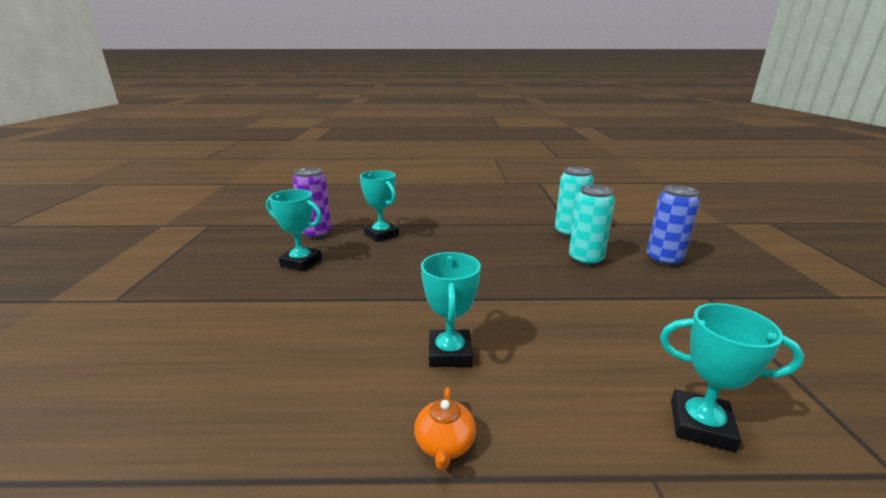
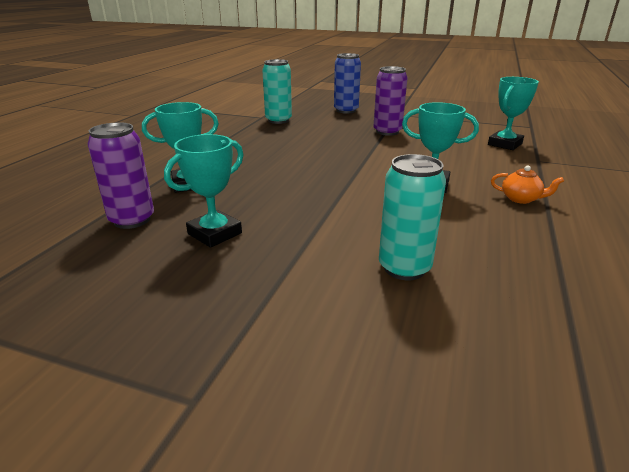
camera: 70 degrees left, 5 degrees up
(585, 259) = (328, 126): turquoise can -> turquoise can (404, 268)
(615, 299) = (387, 132): none -> purple can

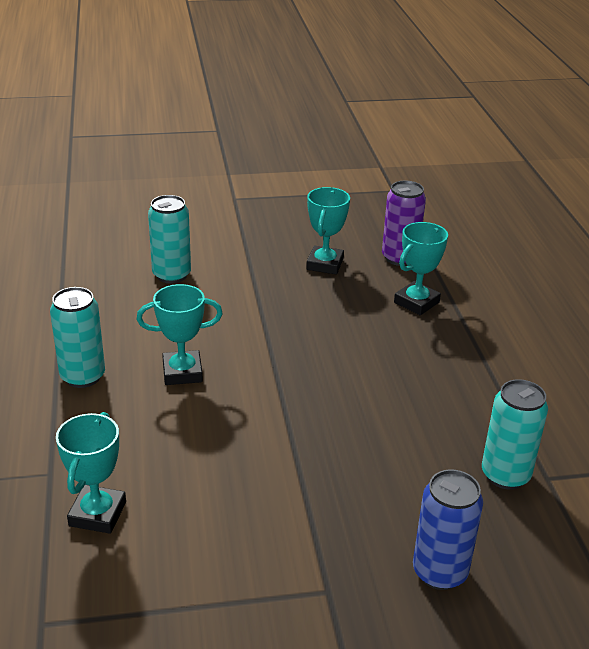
camera: 150 degrees right, 5 degrees up
(387, 132) = (301, 495): purple can -> none
(521, 199) = (83, 376): orange teapot -> turquoise can

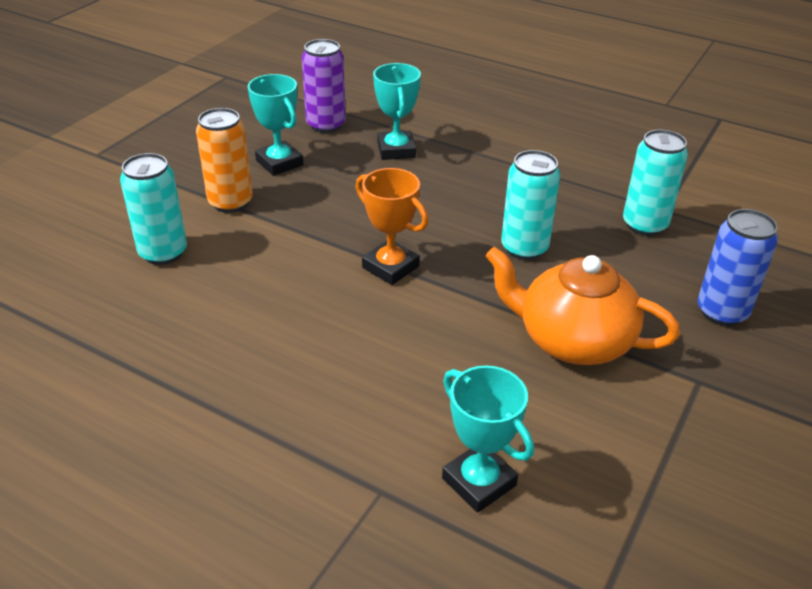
camera: 50 degrees left, 5 degrees up
(83, 376) = (250, 393): turquoise can -> turquoise can (524, 248)
(182, 372) = (328, 322): turquoise trophy -> none
(254, 270) = (230, 202): none -> orange can
(272, 369) = (390, 267): none -> orange trophy
(296, 496) = (572, 340): none -> orange teapot

